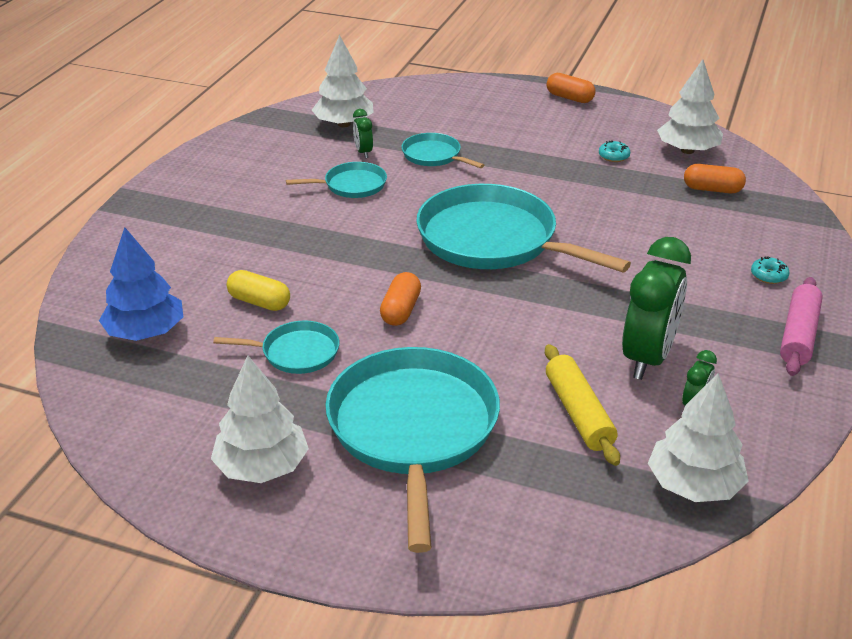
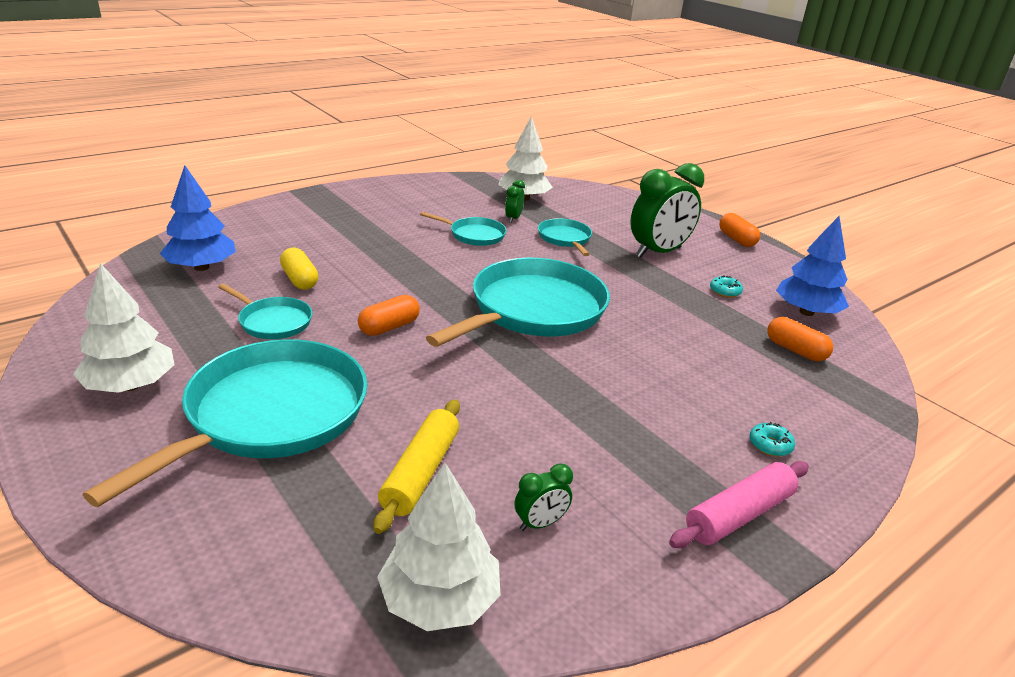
camera: 30 degrees right, 5 degrees down
(493, 240) = (533, 310): turquoise pan -> turquoise pan turned 60 degrees clockwise
(647, 358) = (548, 458): green clock -> green clock (658, 252)
(687, 150) = (806, 312): white tree -> blue tree

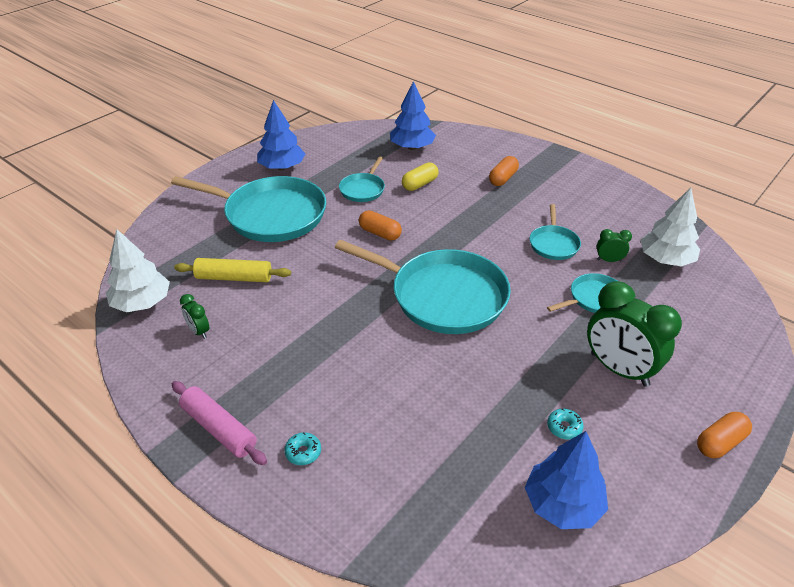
camera: 80 degrees right, 10 degrees up
(130, 385) = (282, 167): white tree -> blue tree
(795, 350) = (468, 485): orange capsule -> orange capsule (503, 178)

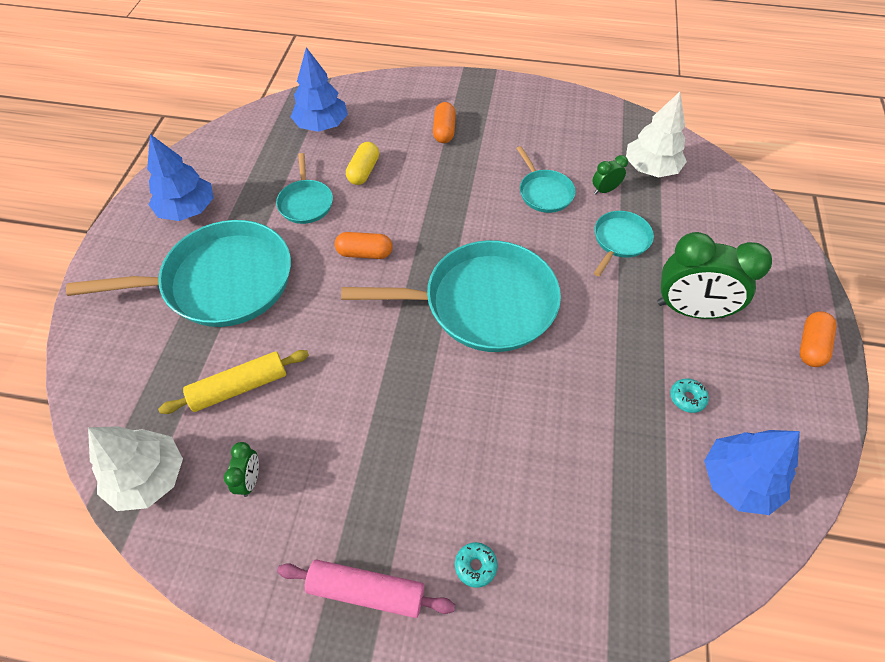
camera: 30 degrees left, 15 degrees up
(199, 331) = (250, 480): green clock -> green clock turned 105 degrees counterclockwise

